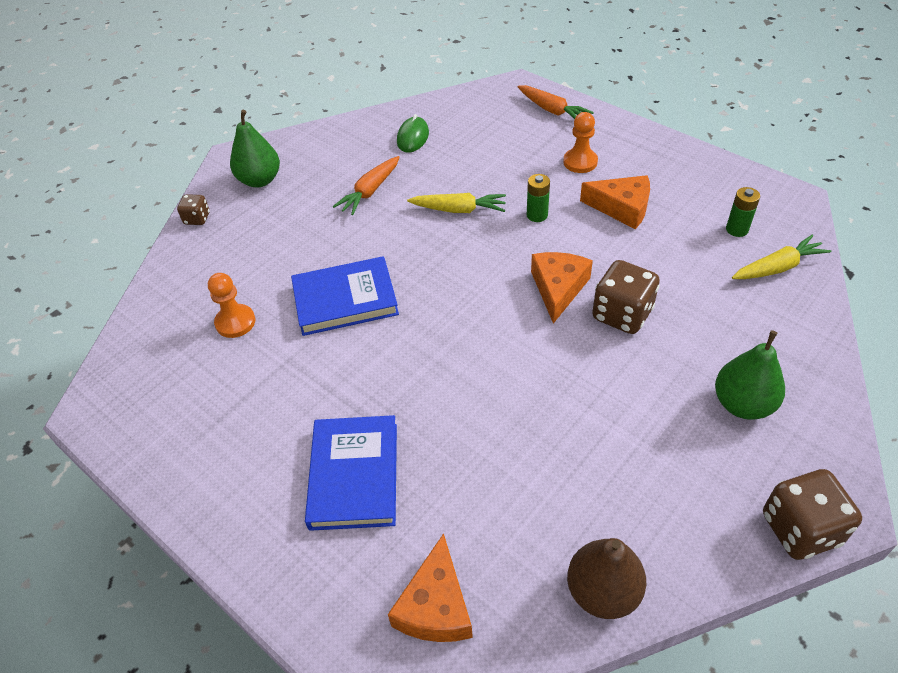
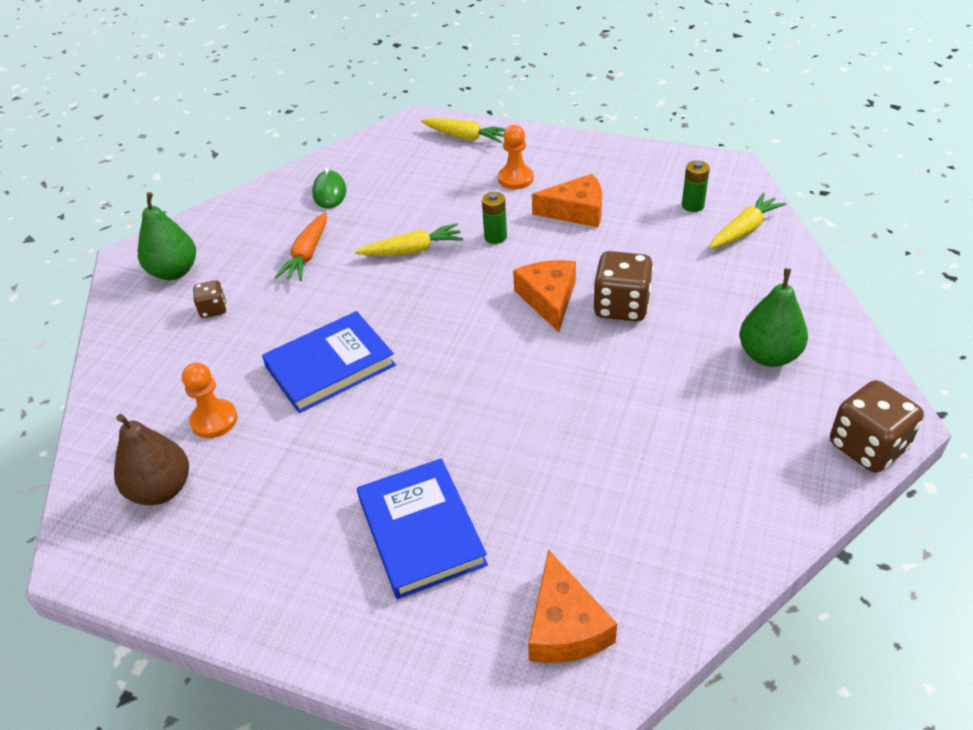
camera: 20 degrees left, 5 degrees down
(197, 219) = (117, 328): brown dice -> brown dice (213, 309)
(552, 110) = (465, 137): orange carrot -> yellow carrot
(602, 591) = (719, 558): brown pear -> brown pear (161, 489)

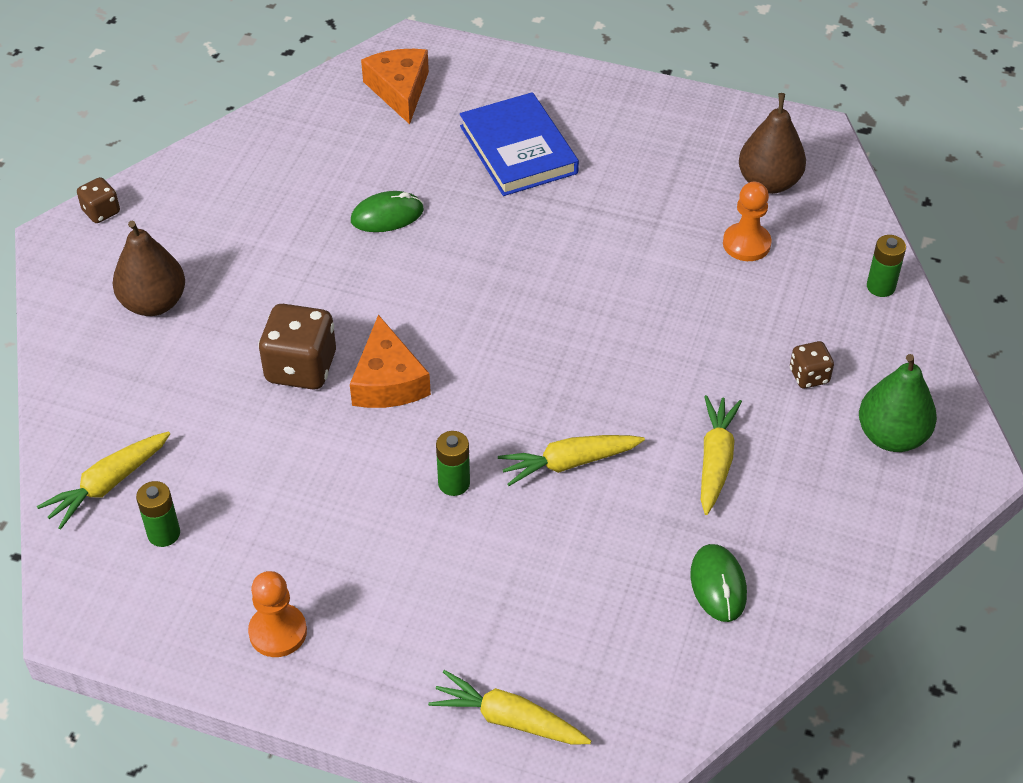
camera: 175 degrees right, 5 degrees up
(114, 381) = (880, 287): none -> green battery
(307, 255) = (715, 460): orange carrot -> yellow carrot
(330, 366) = (639, 300): blue book -> none
(515, 179) = (422, 604): orange pawn -> orange pawn (278, 632)
(563, 446) = (387, 215): none -> green mouse
(576, 211) = (335, 529): orange cheese -> none
(768, 355) = (154, 303): green pear -> brown pear
(867, 447) = (101, 212): brown dice -> brown dice, size x0.54

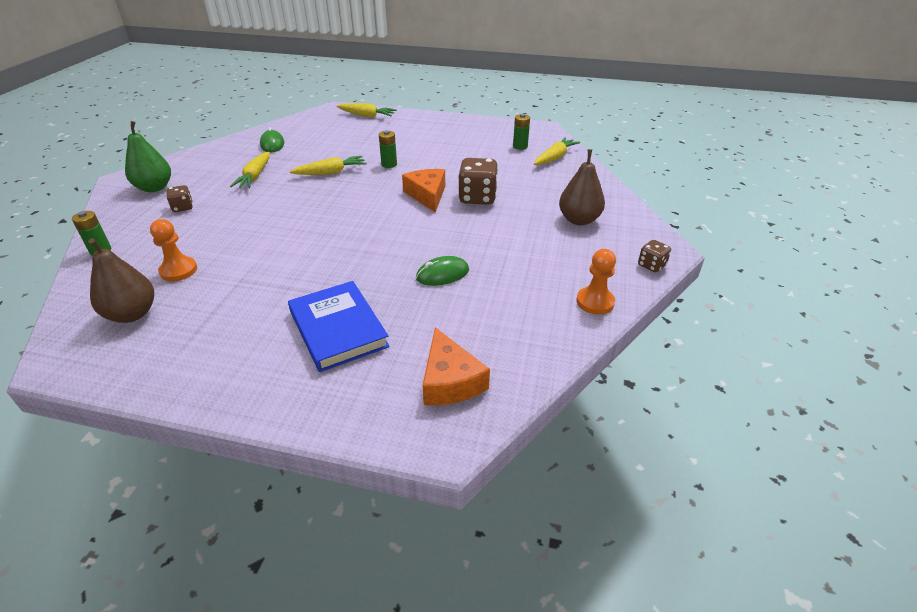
camera: 175 degrees right, 10 degrees down
(278, 632) = (460, 128): orange pawn -> orange pawn (595, 302)

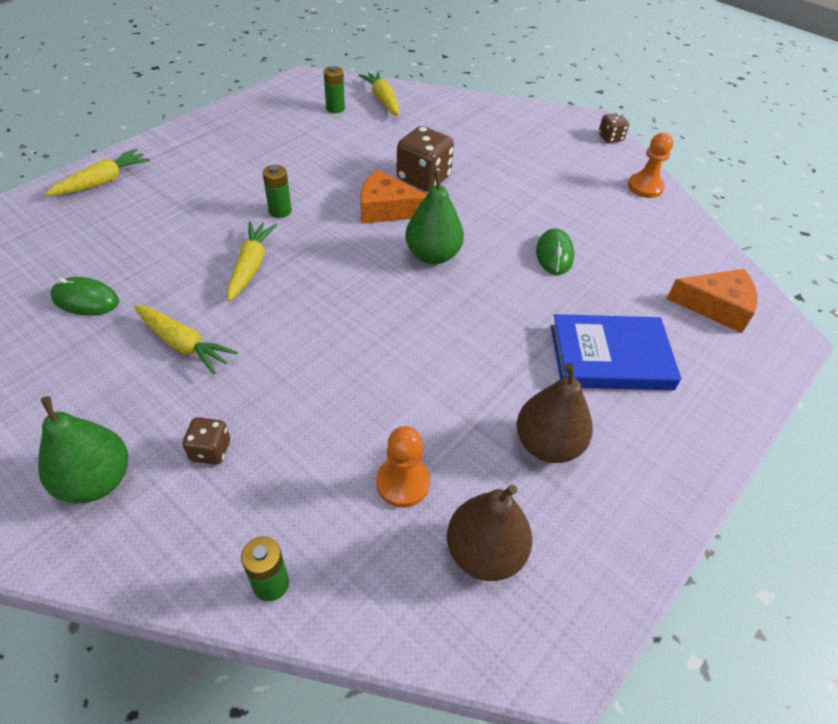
camera: 65 degrees left, 10 degrees up
(393, 224) = (433, 255): none -> green pear
(579, 220) = (515, 139): brown pear -> brown pear (547, 444)

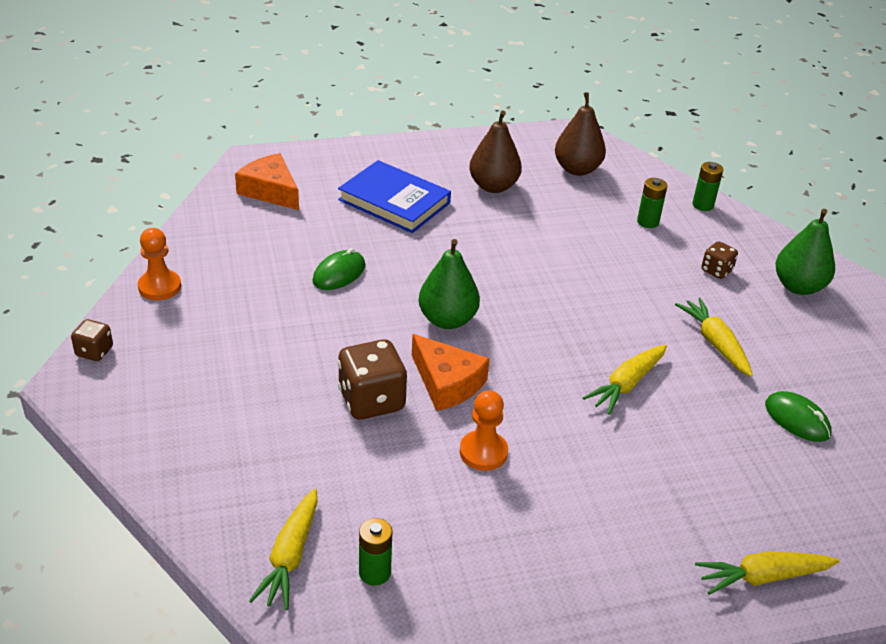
camera: 145 degrees left, 10 degrees down
(280, 211) = (563, 432): green battery -> green battery (648, 222)
(403, 483) = (600, 208): orange pawn -> orange pawn (483, 452)

